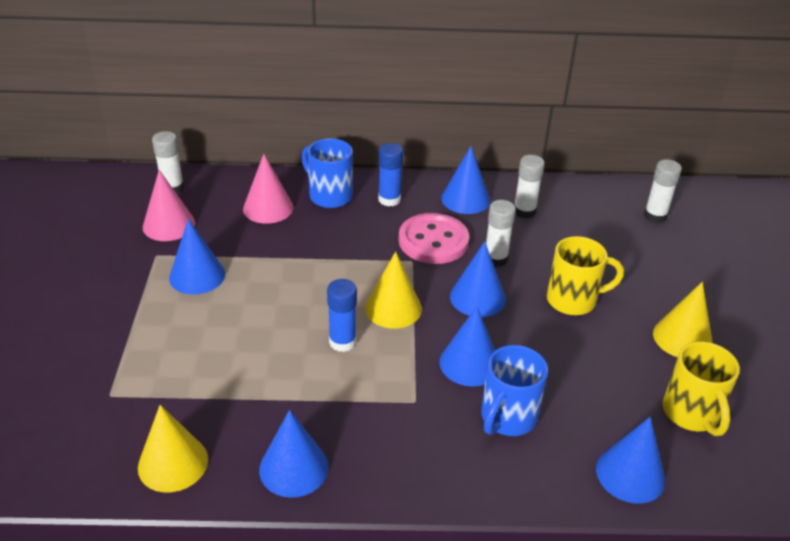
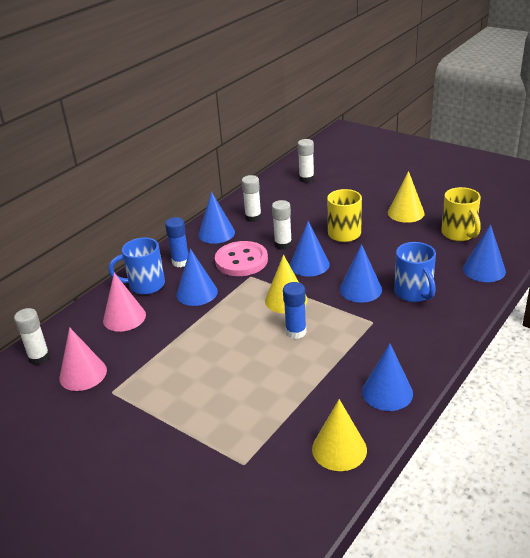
camera: 50 degrees left, 5 degrees down
(197, 276) = (160, 377): blue cone -> blue cone (197, 293)
(691, 414) = (459, 234): yellow mug -> yellow mug turned 45 degrees clockwise

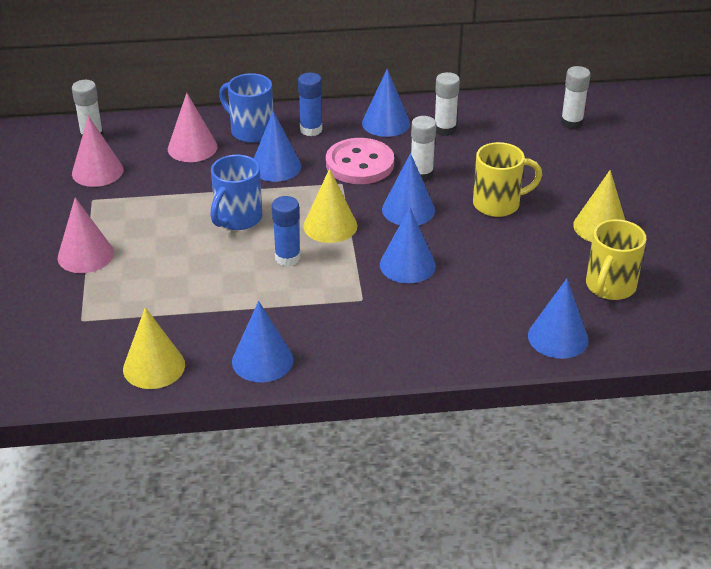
camera: 45 degrees right, 5 degrees up
(171, 426) = (85, 255): none -> pink cone
(414, 293) = (446, 305): blue mug -> blue mug (237, 219)

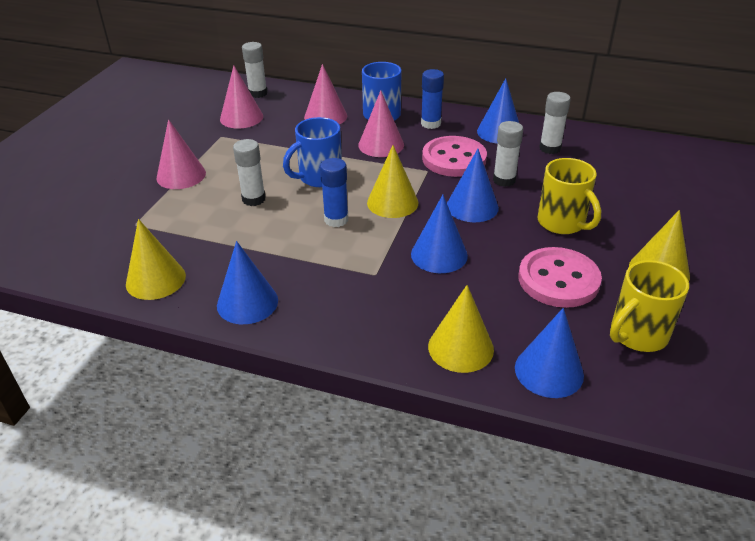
camera: 25 degrees right, 0 degrees up
(275, 166) = (381, 145): blue cone -> pink cone
(477, 340) = (460, 347): none -> yellow cone
(498, 204) = (562, 223): yellow mug -> yellow mug turned 45 degrees clockwise
(523, 258) = (558, 280): none -> pink button
(571, 123) = (679, 169): white glue stick -> white glue stick (253, 199)

